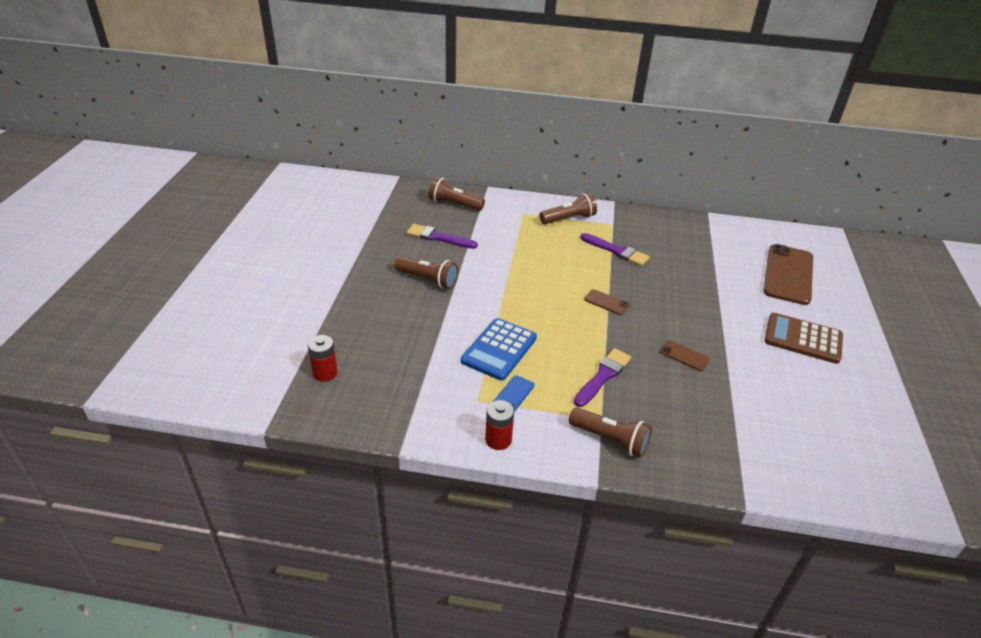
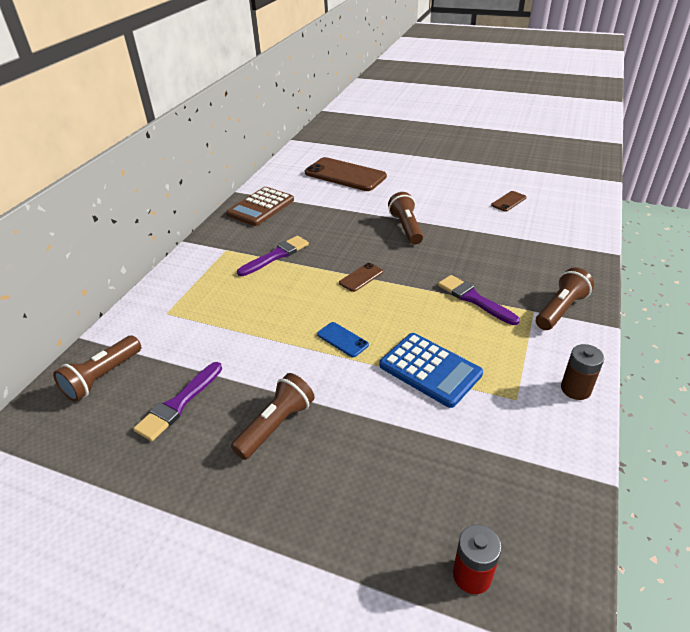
camera: 75 degrees left, 0 degrees up
(498, 440) = (575, 389): red battery -> brown battery
(513, 395) = (505, 368): blue phone -> blue phone (342, 339)
(569, 219) = (199, 278): brown flashlight -> brown flashlight (406, 228)
(684, 356) = (446, 247): brown phone -> brown phone (508, 201)
(803, 339) = (428, 188): brown calculator -> brown calculator (261, 207)

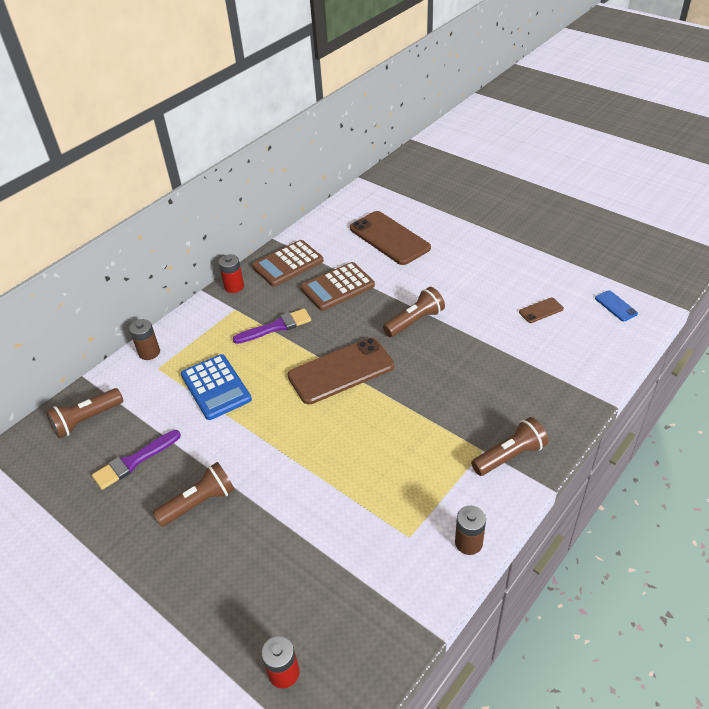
camera: 20 degrees right, 5 degrees up
(150, 301) = (149, 352): none -> brown battery
(216, 232) = (234, 286): none -> red battery
(319, 216) = (337, 287): none -> brown calculator
(342, 339) = (291, 435): blue phone -> blue phone (616, 306)
(361, 277) = (341, 371): brown phone -> brown phone, size x2.25
(406, 228) = (415, 321): brown flashlight -> brown flashlight turned 45 degrees clockwise
(430, 370) = (350, 486): blue calculator -> blue calculator (216, 387)
(474, 299) = (433, 422): purple brush -> none

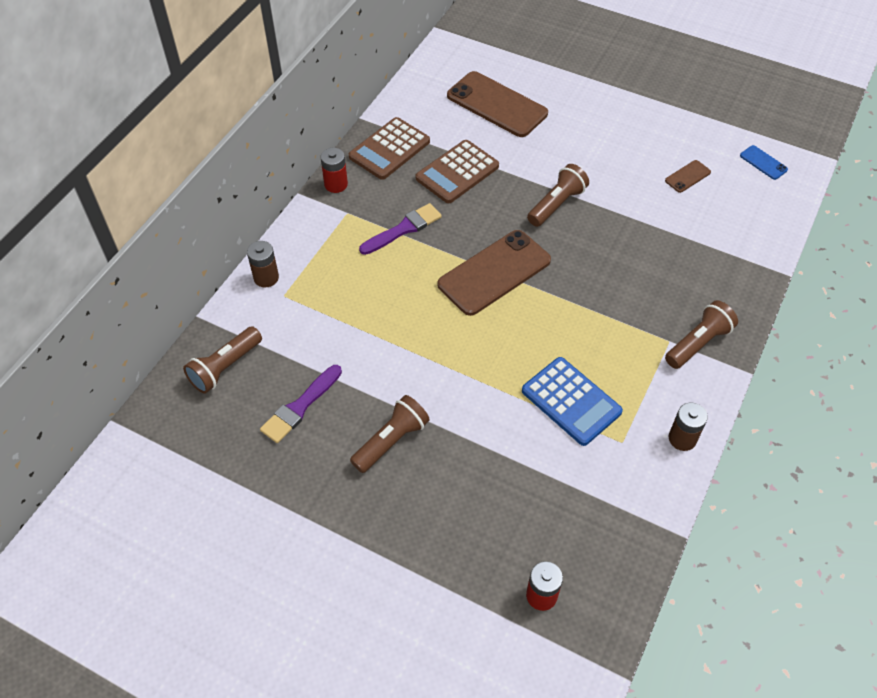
camera: 15 degrees left, 10 degrees up
(216, 387) = (360, 309): blue calculator -> blue calculator (571, 401)

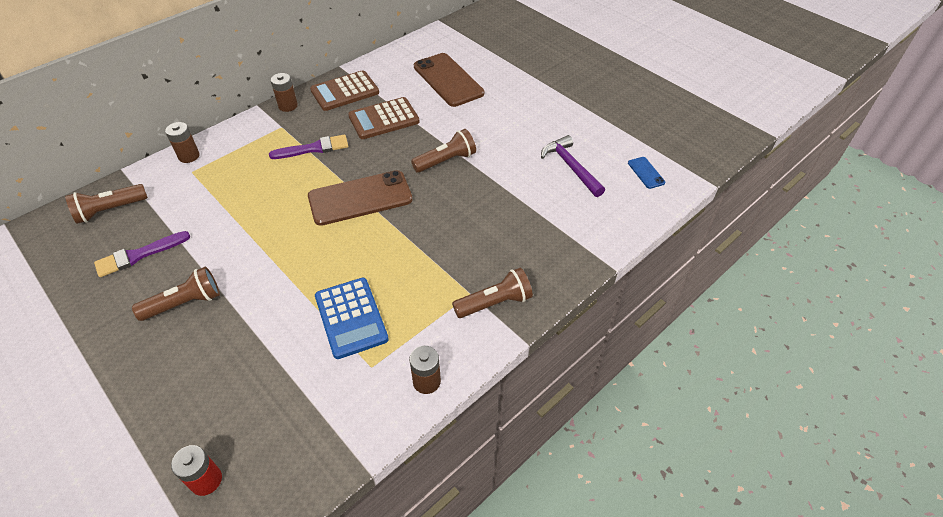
camera: 20 degrees right, 5 degrees down
(336, 184) = (288, 106): red battery -> brown battery
(687, 176) = (571, 167): brown phone -> purple hammer

